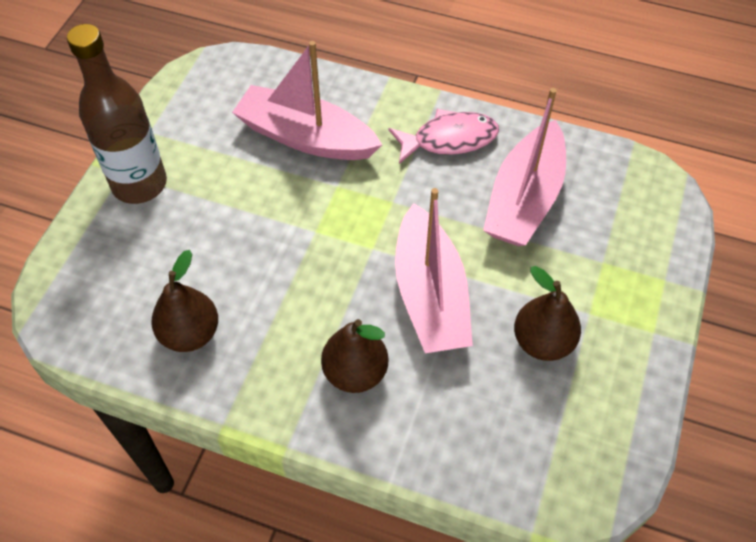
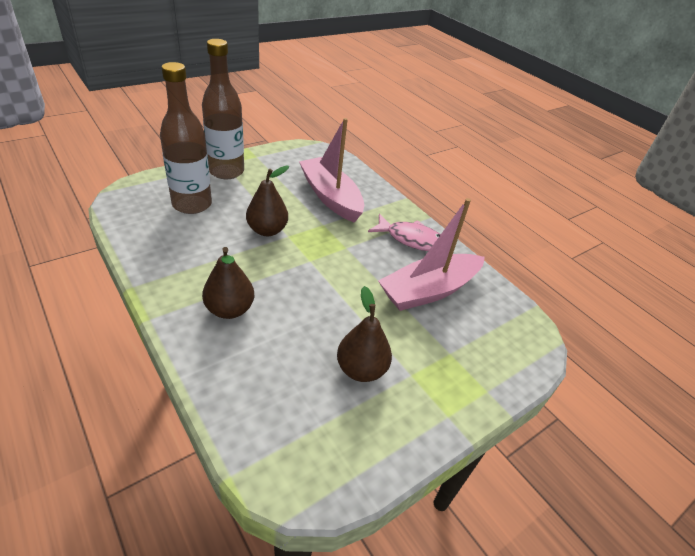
camera: 30 degrees right, 15 degrees down
(157, 266) = (192, 204): none -> brown bottle
(190, 333) = (170, 239): brown pear -> brown pear (267, 230)
(430, 295) = (317, 301): pink boat -> none

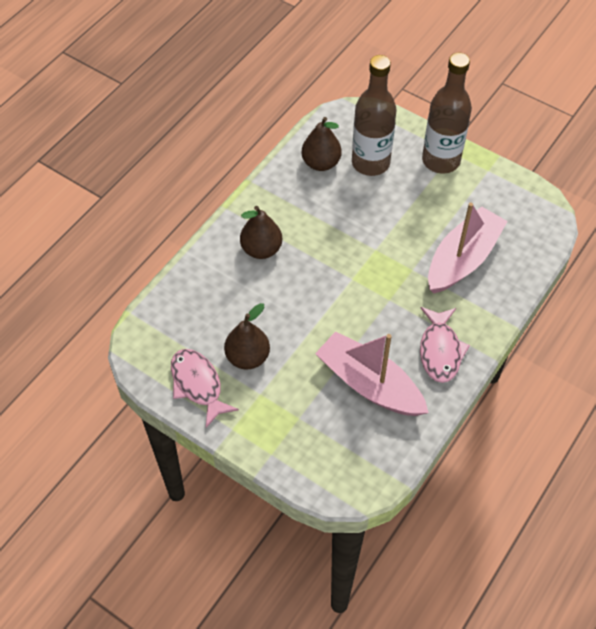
camera: 75 degrees right, 15 degrees up
(267, 230) = (372, 231): brown pear -> brown pear (321, 163)
(378, 431) = (198, 385): none -> pink fish

